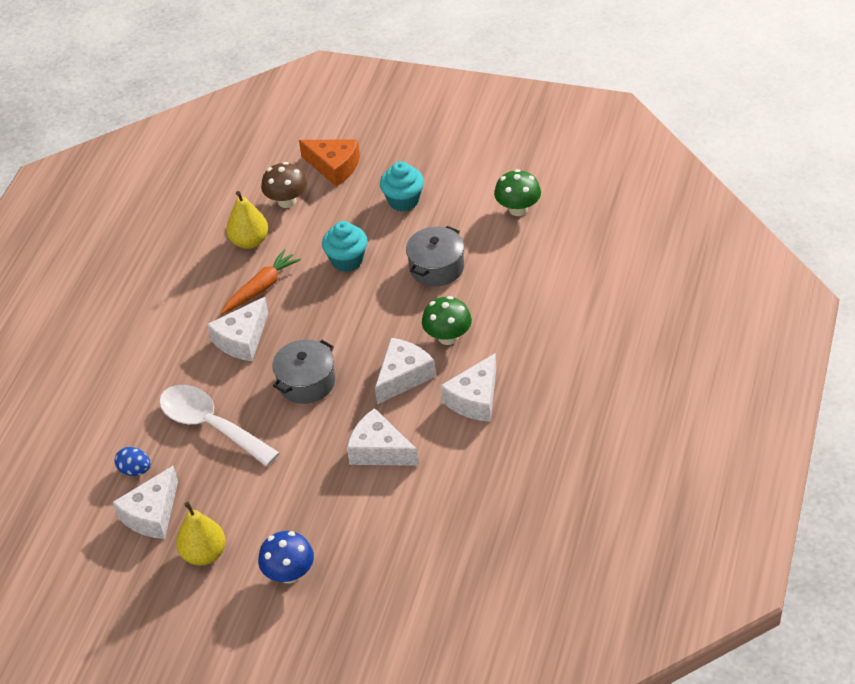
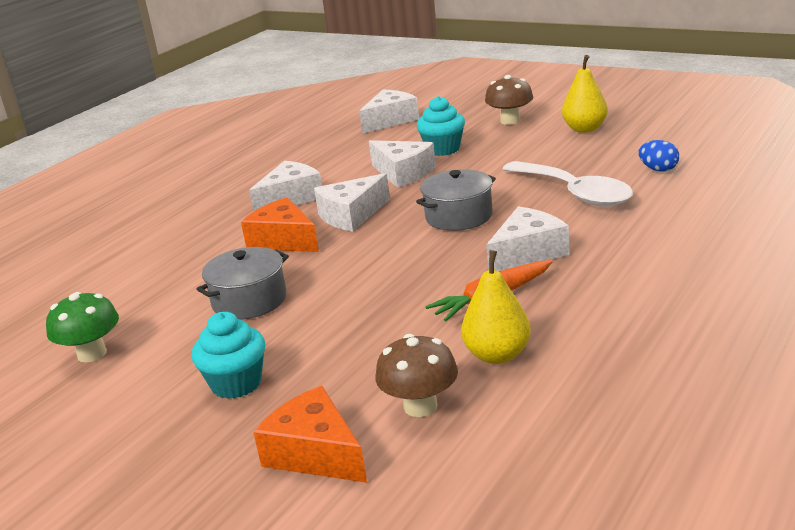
camera: 165 degrees left, 20 degrees down
(152, 514) = (637, 147): white cheese -> white cheese (390, 120)
(289, 573) = (510, 121): blue mushroom -> brown mushroom
(347, 260) = (360, 318): turquoise cupcake -> turquoise cupcake (443, 149)
(448, 337) = (284, 240): green mushroom -> orange cheese

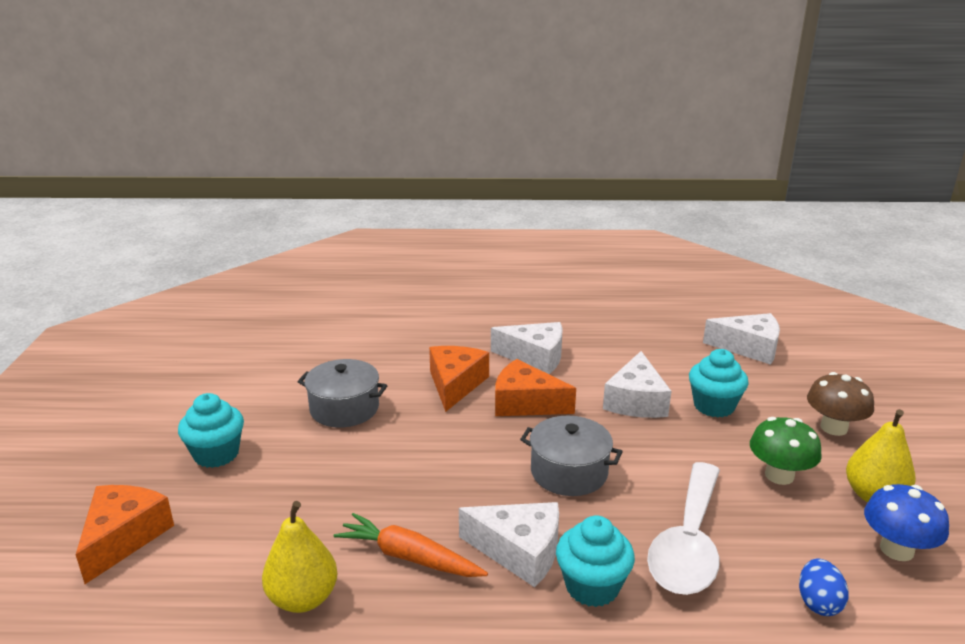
camera: 55 degrees right, 0 degrees up
(92, 354) = (241, 369): green mushroom -> green mushroom (779, 475)
(351, 215) = (525, 403): white cheese -> orange cheese
(420, 406) = (202, 575): brown mushroom -> none
(586, 234) = (592, 586): none -> turquoise cupcake
(634, 137) = (896, 549): none -> blue mushroom

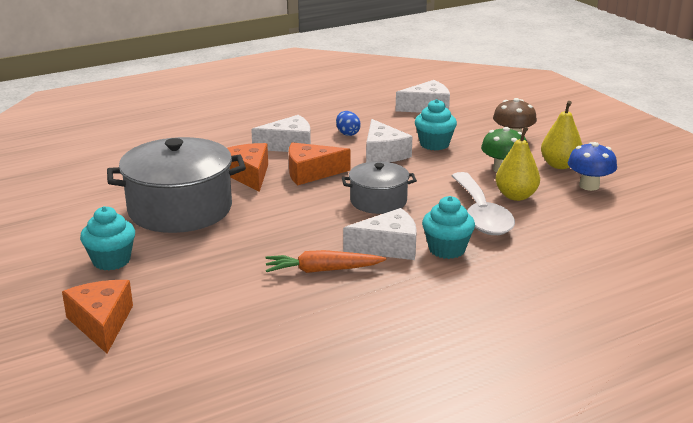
camera: 30 degrees left, 0 degrees up
(303, 598) = (276, 310): yellow pear -> yellow pear (516, 196)
(344, 408) = (180, 209): grey pot -> grey pot, size x1.79
(818, 603) = (569, 220): blue egg -> blue egg (347, 133)

